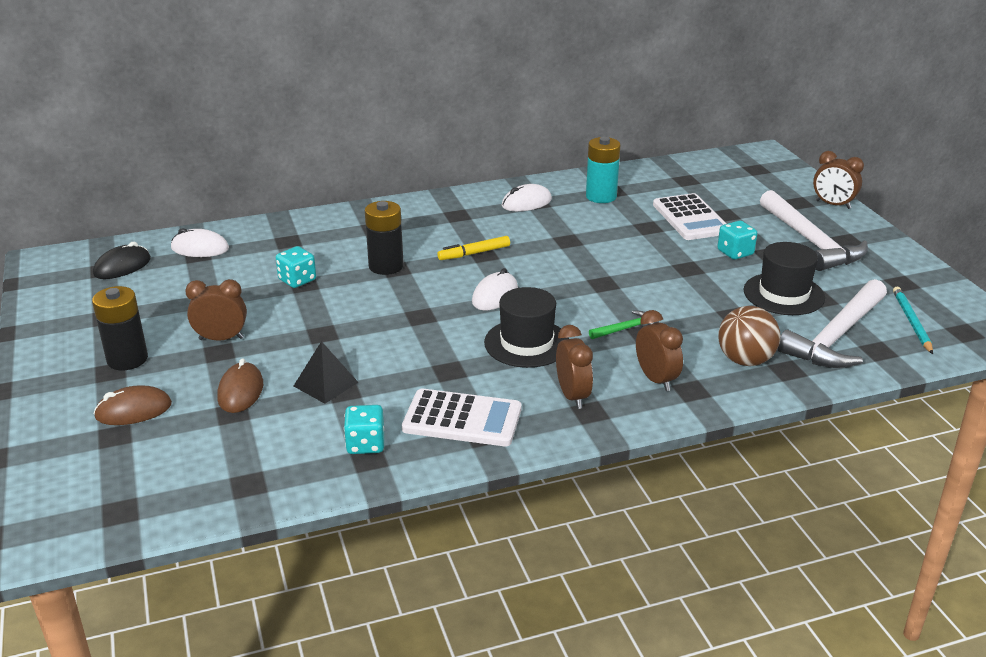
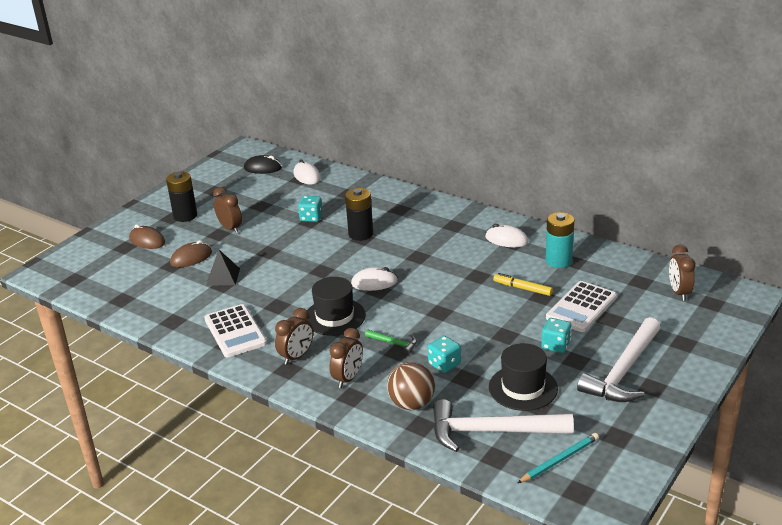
camera: 55 degrees right, 0 degrees up
(365, 444) = (183, 314): turquoise dice -> turquoise dice (444, 364)
(474, 253) = (414, 253): yellow marker -> yellow marker (522, 288)
(833, 204) = (705, 360): brown clock -> brown clock (679, 292)

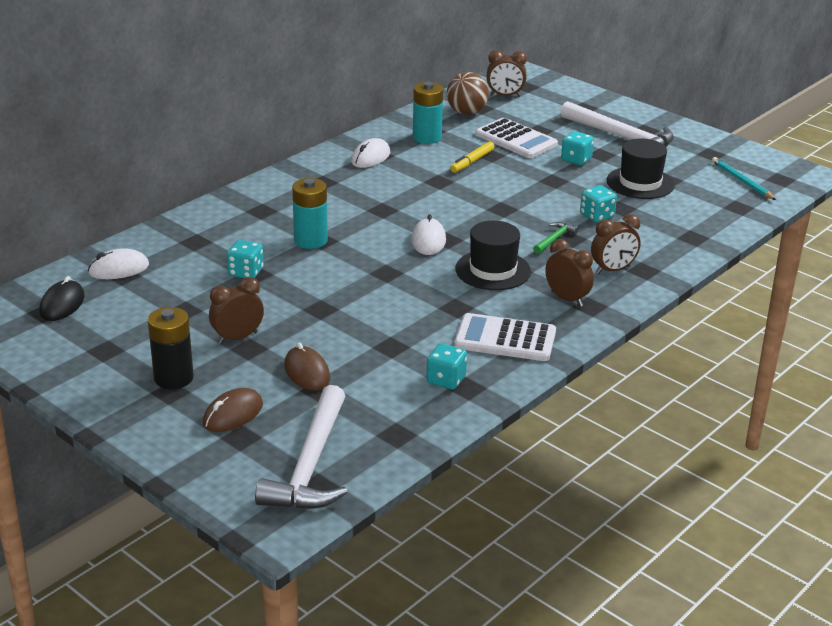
camera: 85 degrees left, 0 degrees up
(182, 311) = (446, 380): none -> turquoise dice
(223, 277) = (370, 346): black pyramid -> none
(235, 331) = (505, 339): white calculator -> white calculator turned 150 degrees counterclockwise
(348, 378) = (613, 270): brown clock -> brown clock turned 120 degrees clockwise
(360, 234) = (310, 240): black battery -> turquoise battery
(411, 404) = (659, 239): brown ball -> brown ball (466, 112)
(491, 431) = (703, 205): white hammer -> white hammer (310, 465)

